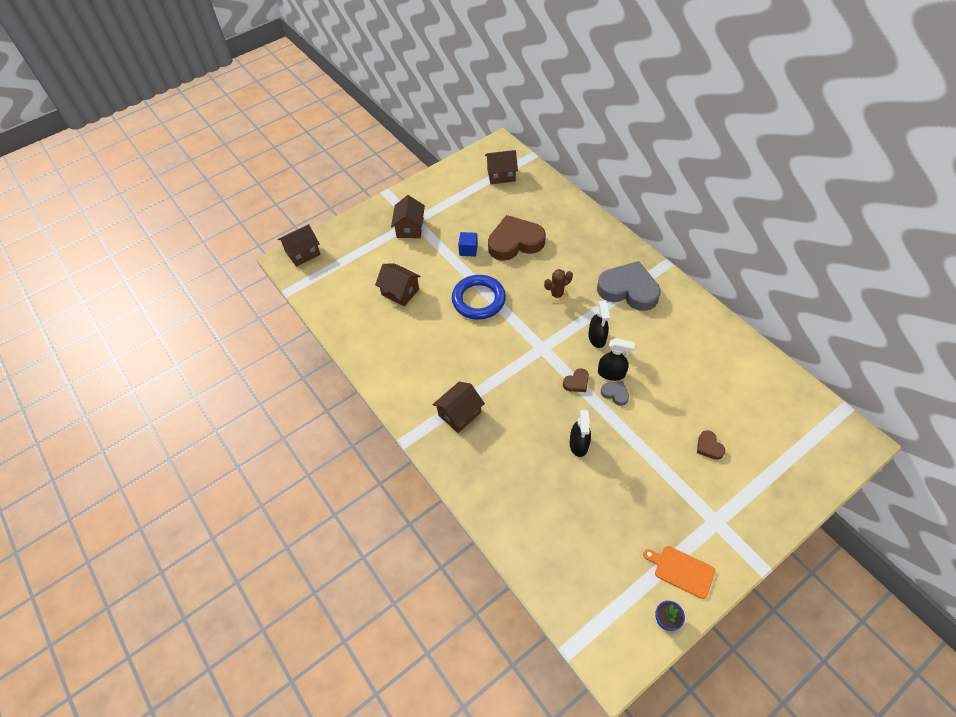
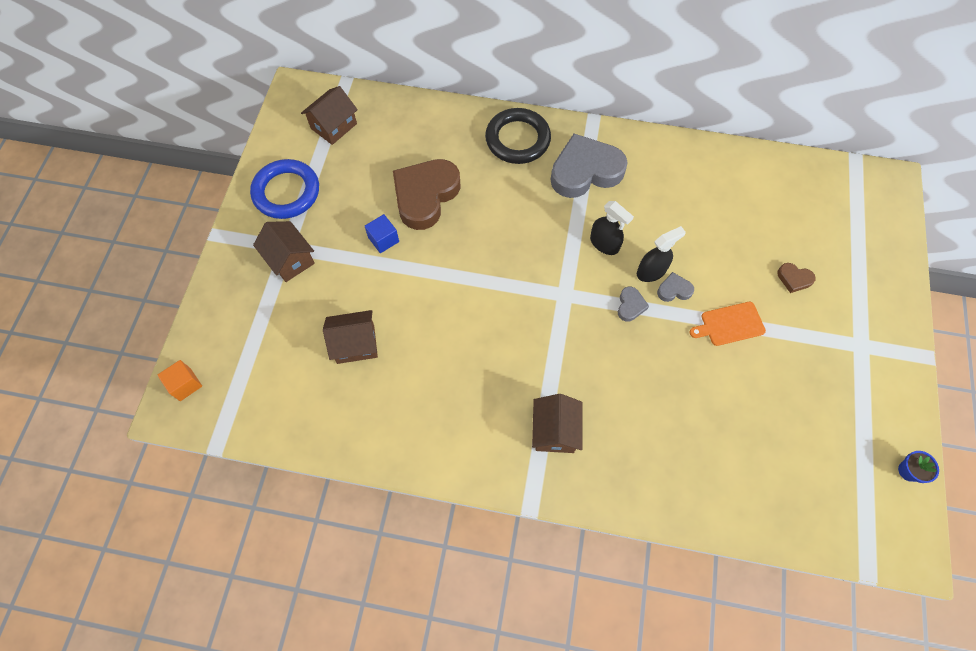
camera: 45 degrees left, 10 degrees up
(303, 253) = (185, 384): brown house -> orange cube
(478, 300) = (451, 289): blue ring -> blue ring (286, 192)
(557, 295) = (524, 225): brown cactus -> none
(576, 382) = (630, 306): brown heart -> grey heart
(579, 444) = (691, 367): black spray bottle -> none
(603, 246) = (517, 139): none -> black ring
(681, 570) = (879, 415): orange cutting board -> orange cutting board (729, 324)

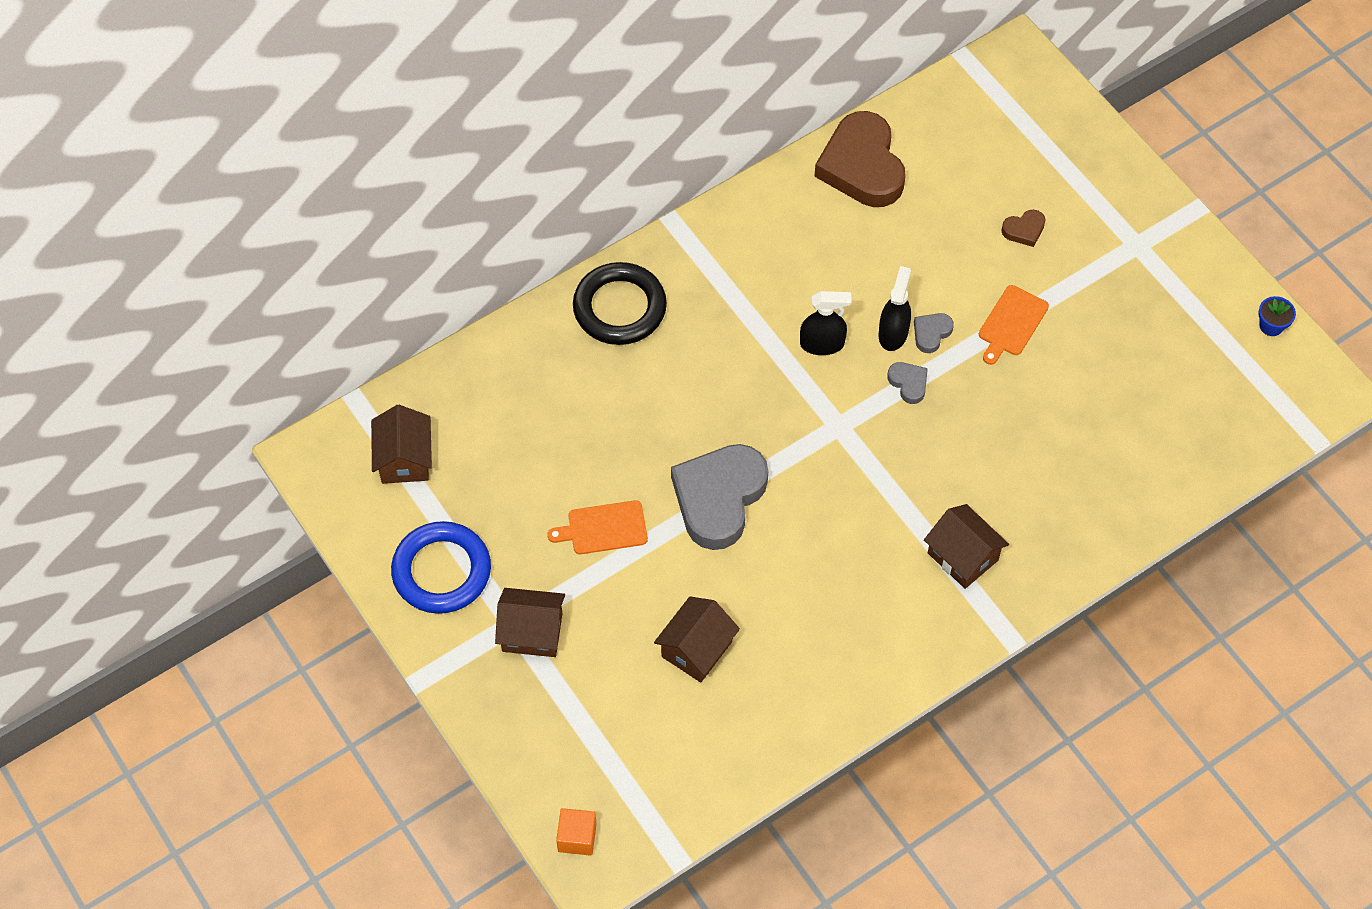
camera: 45 degrees left, 5 degrees down
(383, 239) = (603, 528): blue cube -> orange cutting board
(425, 196) = (593, 448): brown heart -> brown heart (862, 166)
(585, 171) = (725, 284): grey heart -> grey heart (719, 498)

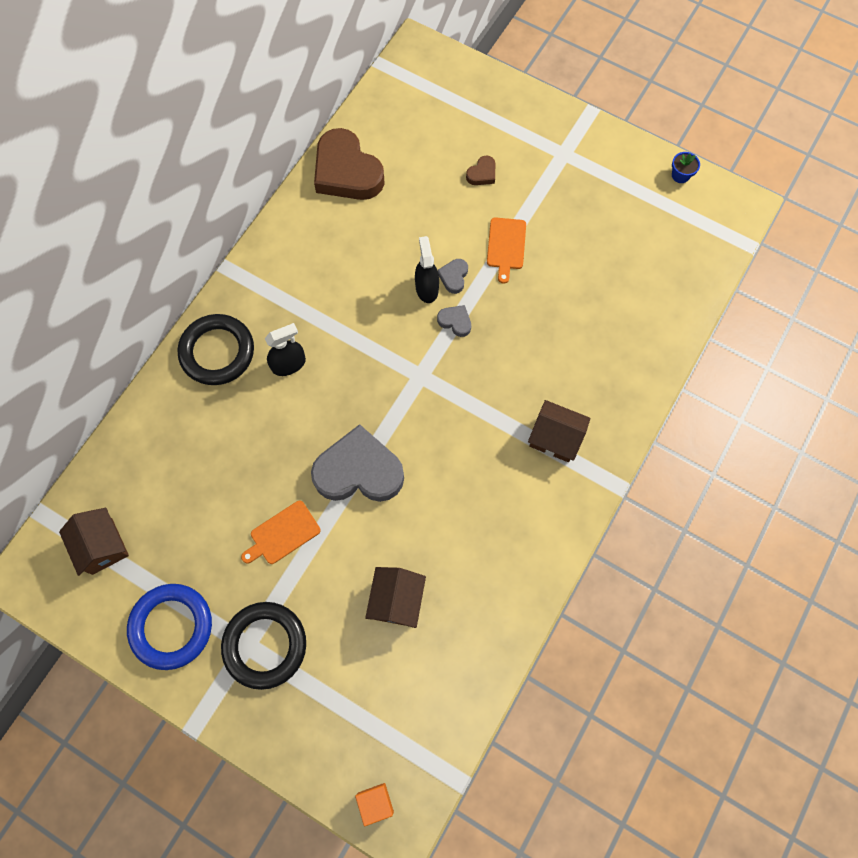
camera: 25 degrees left, 10 degrees up
(532, 632) = (265, 645): brown house -> black ring
(719, 498) = (359, 471): grey heart -> grey heart turned 90 degrees clockwise
(822, 344) = (380, 317): black spray bottle -> black spray bottle (289, 364)

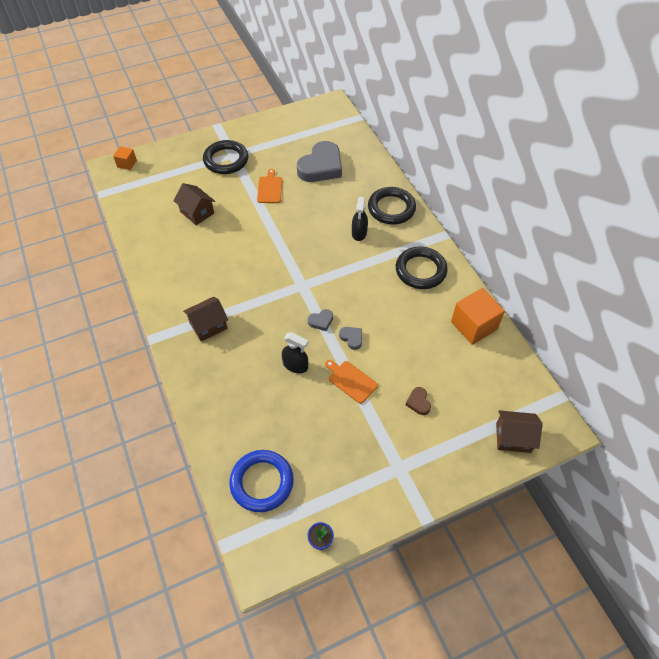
camera: 125 degrees right, 15 degrees down
(102, 546) = (323, 130): brown house -> brown house (513, 437)
(171, 627) = (265, 136): blue ring -> blue ring (262, 482)
(303, 262) = (420, 270): none -> black ring
(347, 172) = (473, 325): brown heart -> orange cube
(359, 471) = (273, 231): grey heart -> grey heart (321, 167)
(427, 288) = (355, 320): black spray bottle -> black spray bottle (295, 365)

